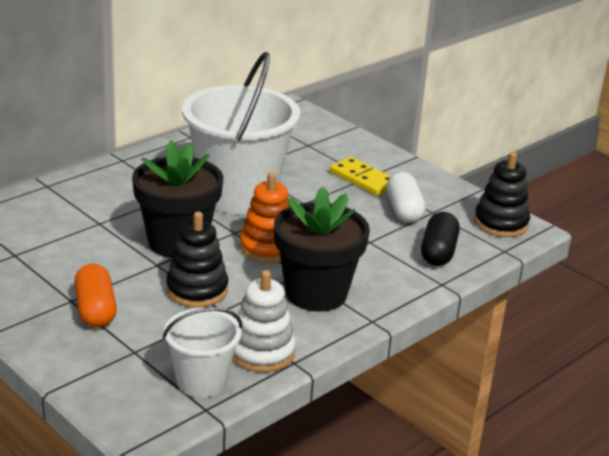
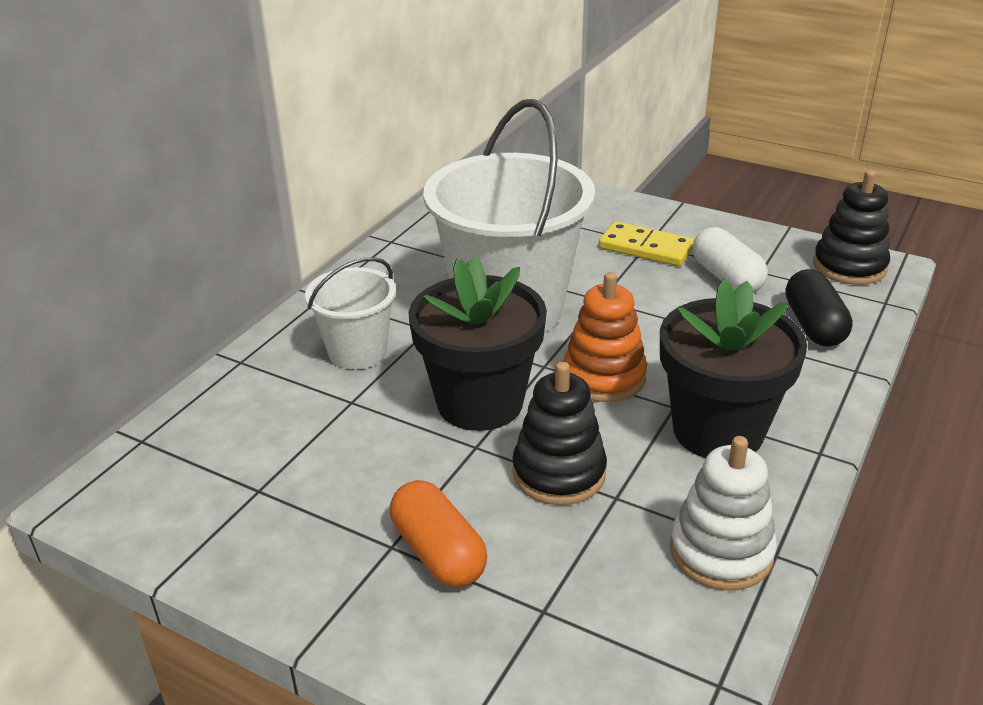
camera: 15 degrees left, 5 degrees up
(201, 381) = (677, 633): white bucket -> white bucket (357, 352)

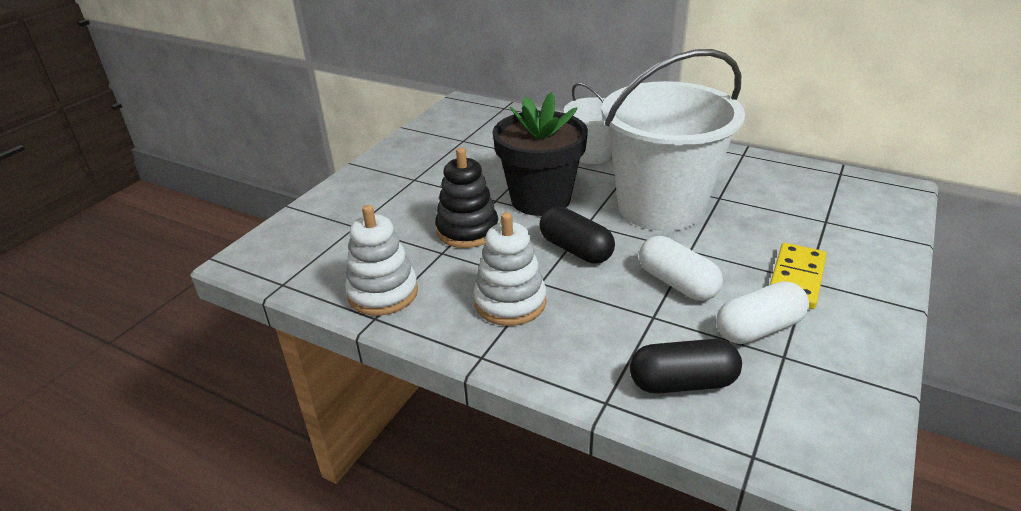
camera: 90 degrees right, 0 degrees up
(438, 552) = (406, 193): orange capsule -> none
(604, 377) = (575, 250): orange stacking toy -> black capsule
(662, 313) = (677, 283): none -> white capsule
(718, 431) = (510, 302): black flower pot -> white stacking toy
(849, 266) = (831, 437): black stacking toy -> none

